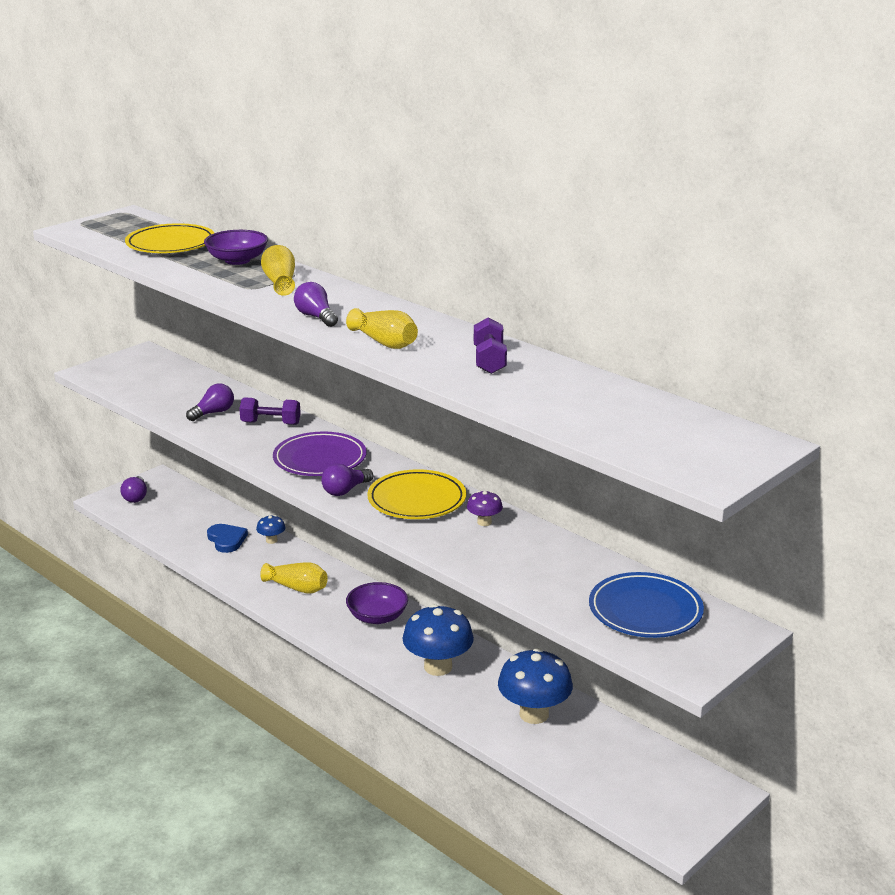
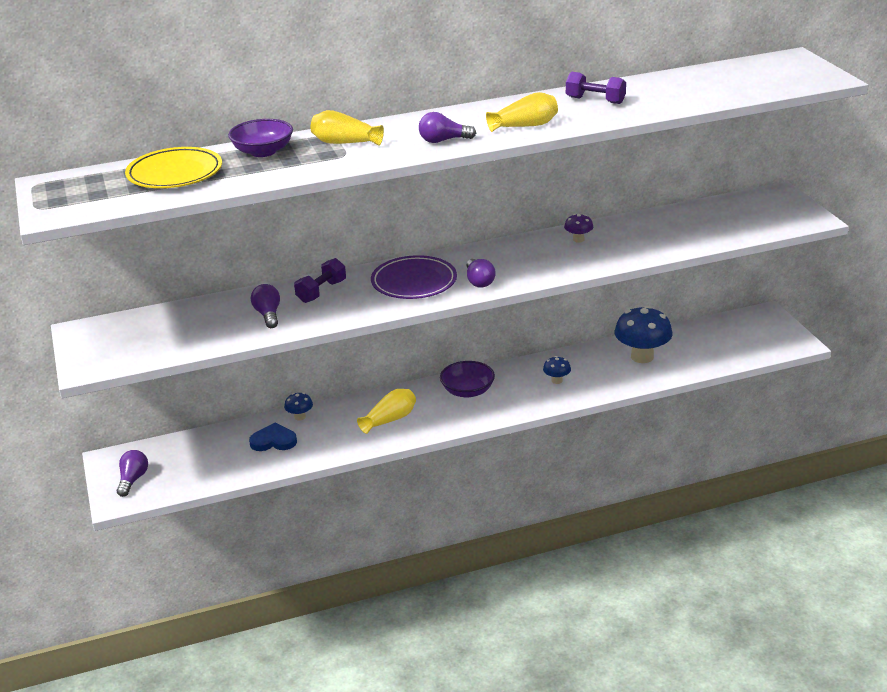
camera: 60 degrees left, 5 degrees up
(136, 497) = (133, 480): purple light bulb -> purple light bulb turned 105 degrees counterclockwise
(417, 500) = (522, 257): yellow plate -> none
(438, 667) = (557, 380): blue mushroom -> blue mushroom, size x0.48
(645, 611) = (736, 215): blue plate -> none

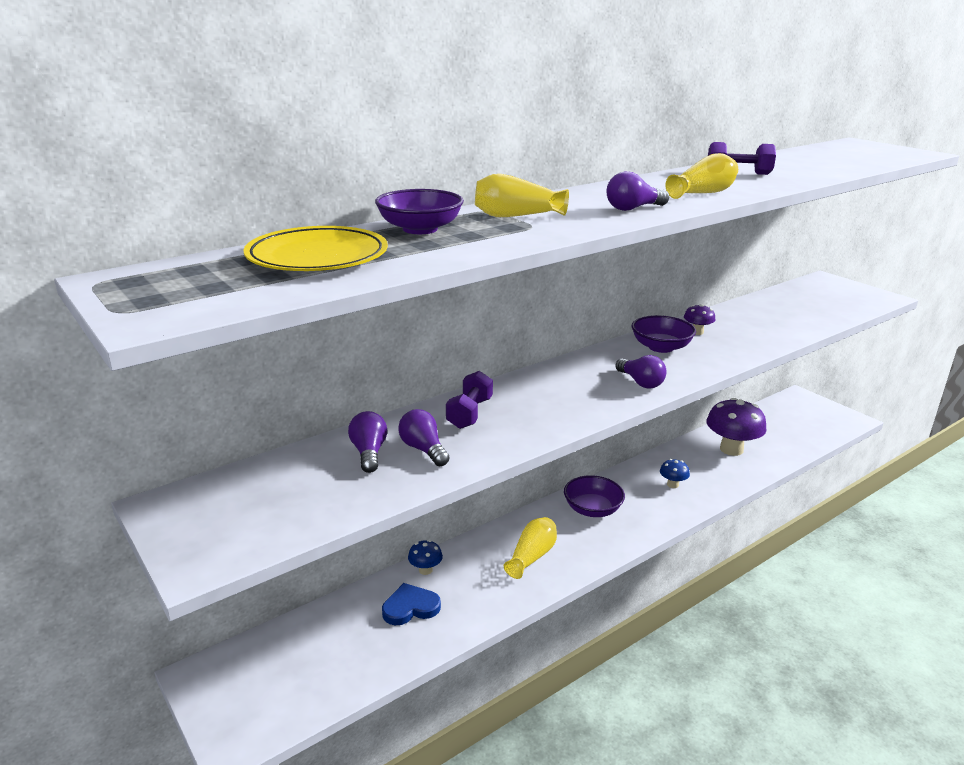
camera: 20 degrees left, 5 degrees down
(133, 480) = (245, 702): purple light bulb -> purple light bulb (369, 453)
(414, 282) = (569, 391): purple plate -> none
(529, 251) = (661, 347): none -> purple bowl
(642, 357) = (731, 449): blue mushroom -> purple mushroom

